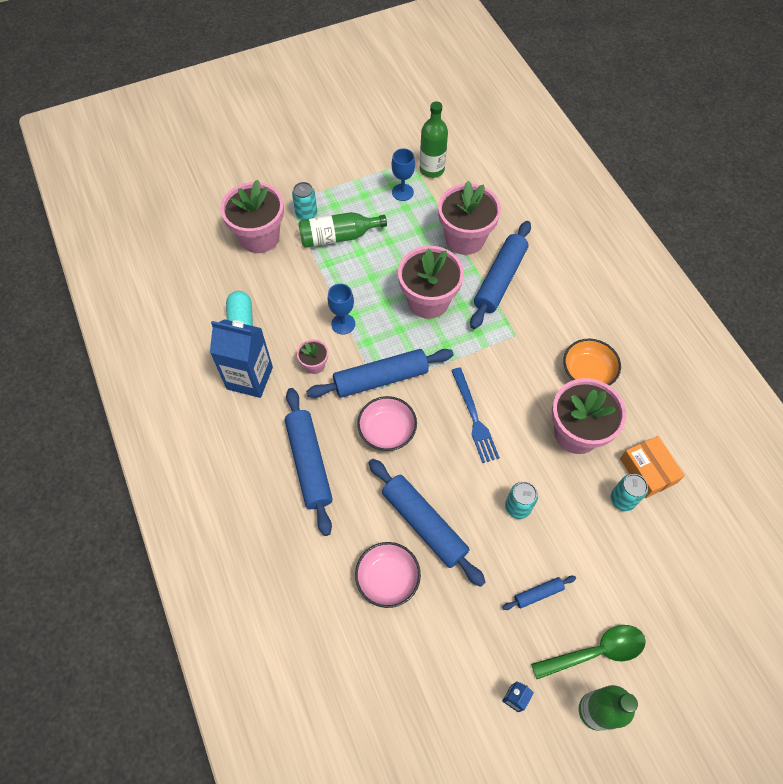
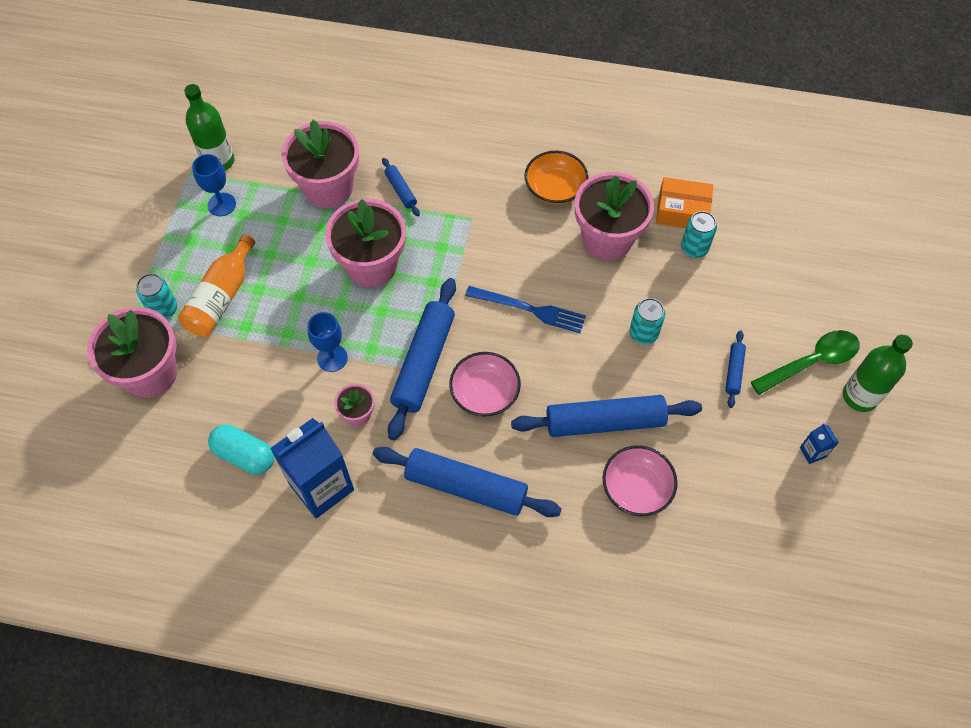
camera: 55 degrees left, 0 degrees up
(338, 237) = (221, 297): green bottle -> orange bottle
(500, 279) = (401, 190): blue rolling pin -> blue rolling pin, size x0.47
(596, 651) = (811, 362): green spoon -> green spoon turned 45 degrees clockwise

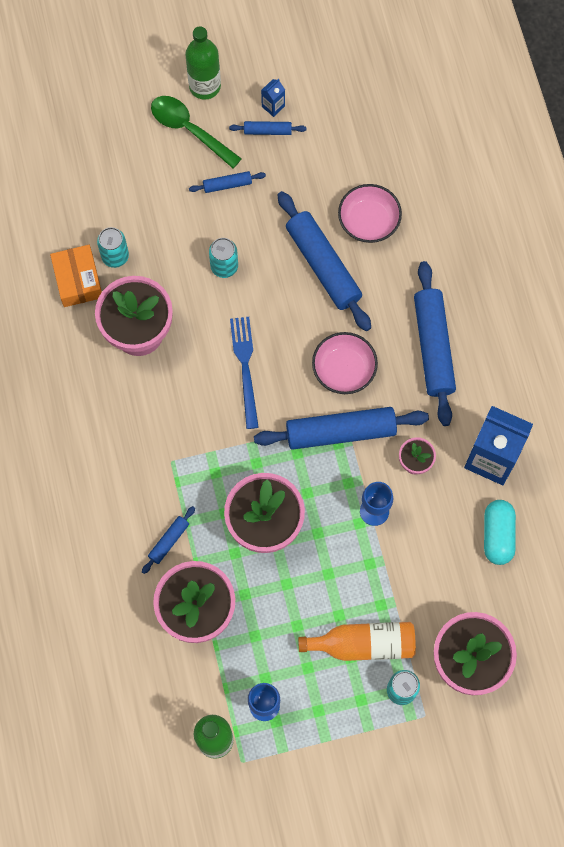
camera: 115 degrees left, 10 degrees up
(555, 188) = (102, 400): orange bowl -> none
(784, 434) = (267, 131): none -> blue rolling pin

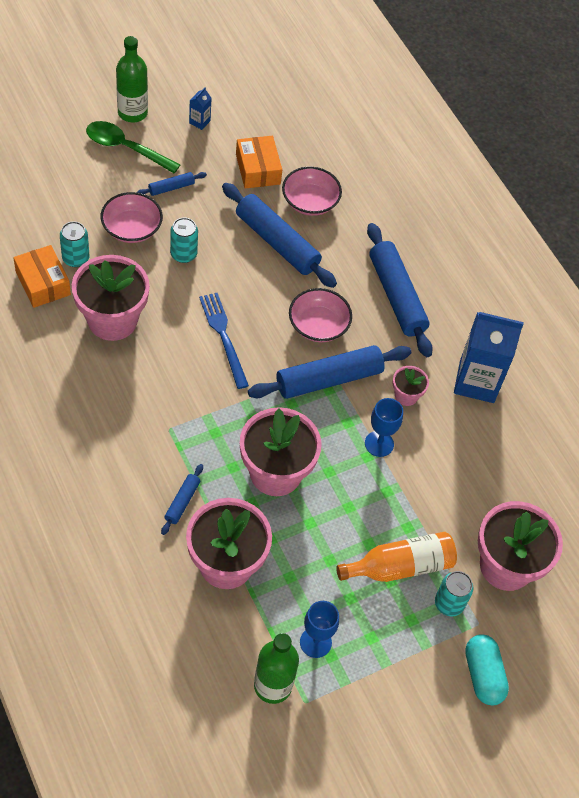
camera: 20 degrees left, 15 degrees down
(177, 228) = (132, 228): none -> pink bowl
(267, 131) = (199, 141): blue rolling pin -> none
(322, 173) = (258, 169): none -> orange box
(497, 535) = (501, 447): turquoise capsule -> turquoise capsule (483, 675)

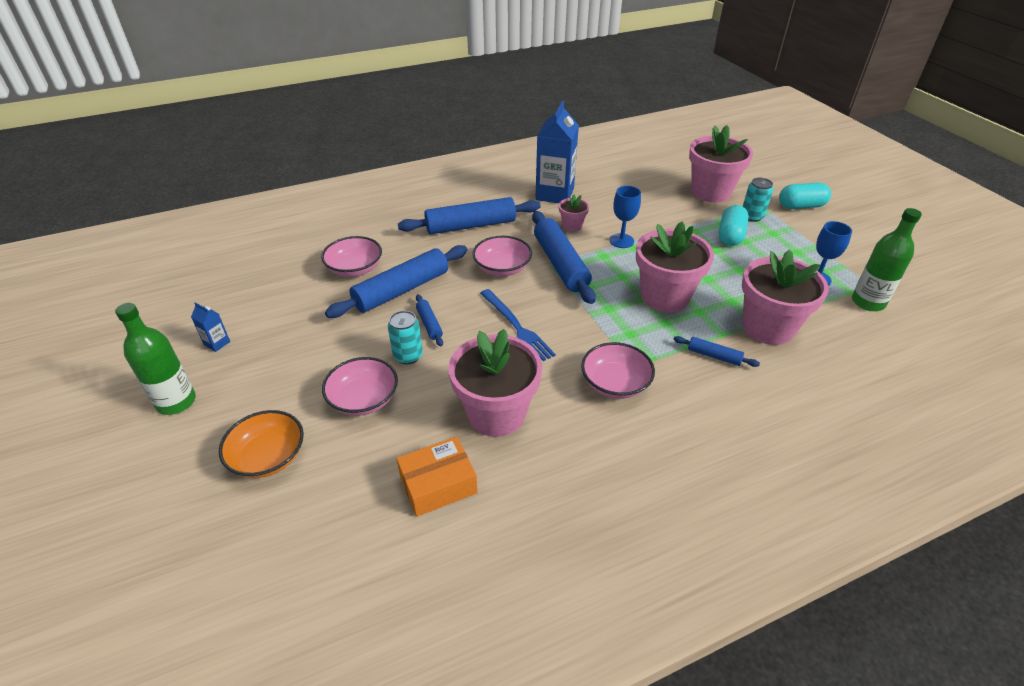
camera: 80 degrees left, 15 degrees down
(75, 178) = (268, 457): none -> orange bowl
(75, 258) = (402, 451): turquoise can -> none
(125, 148) = (233, 407): green spoon -> none
(146, 411) = (615, 383): none -> pink bowl
(171, 188) = (310, 366): blue rolling pin -> blue rolling pin (429, 324)
(223, 336) = (517, 327): blue fork -> blue fork turned 105 degrees counterclockwise
(258, 169) = (302, 301): orange box -> none
(400, 566) = (730, 236): orange bottle -> turquoise capsule

